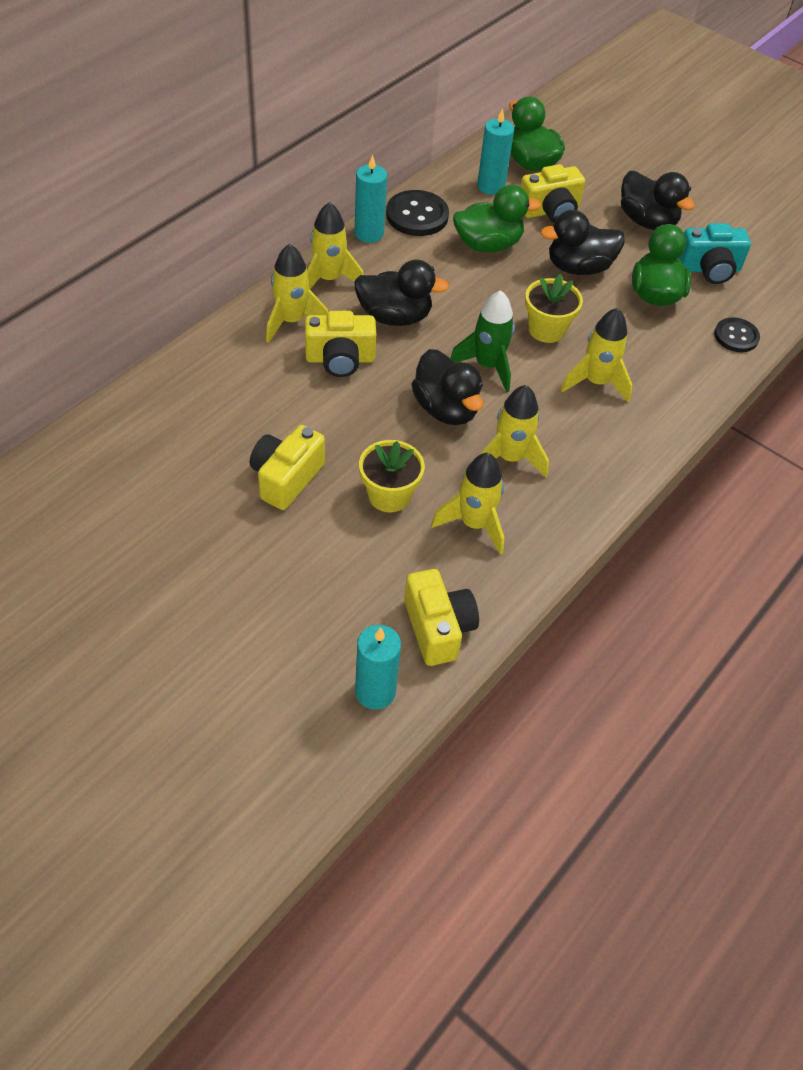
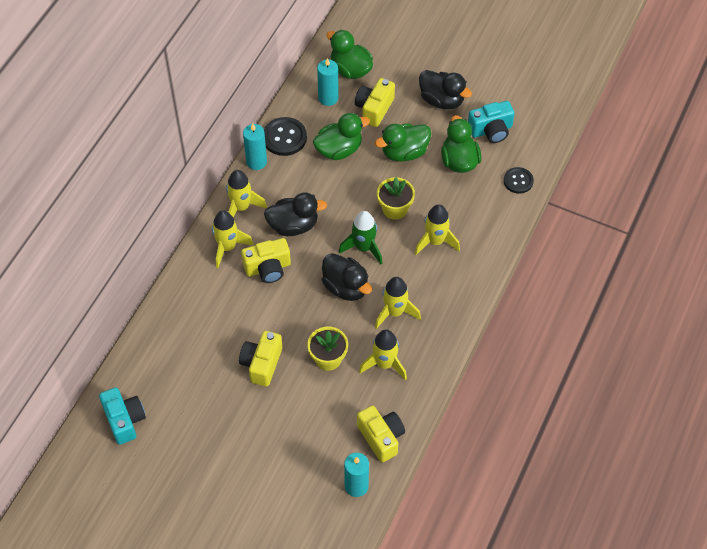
camera: 10 degrees left, 5 degrees up
(50, 503) = (124, 420): none -> turquoise camera
(550, 211) = (374, 109): yellow camera -> yellow camera turned 150 degrees clockwise
(578, 267) = (404, 152): black duck -> green duck

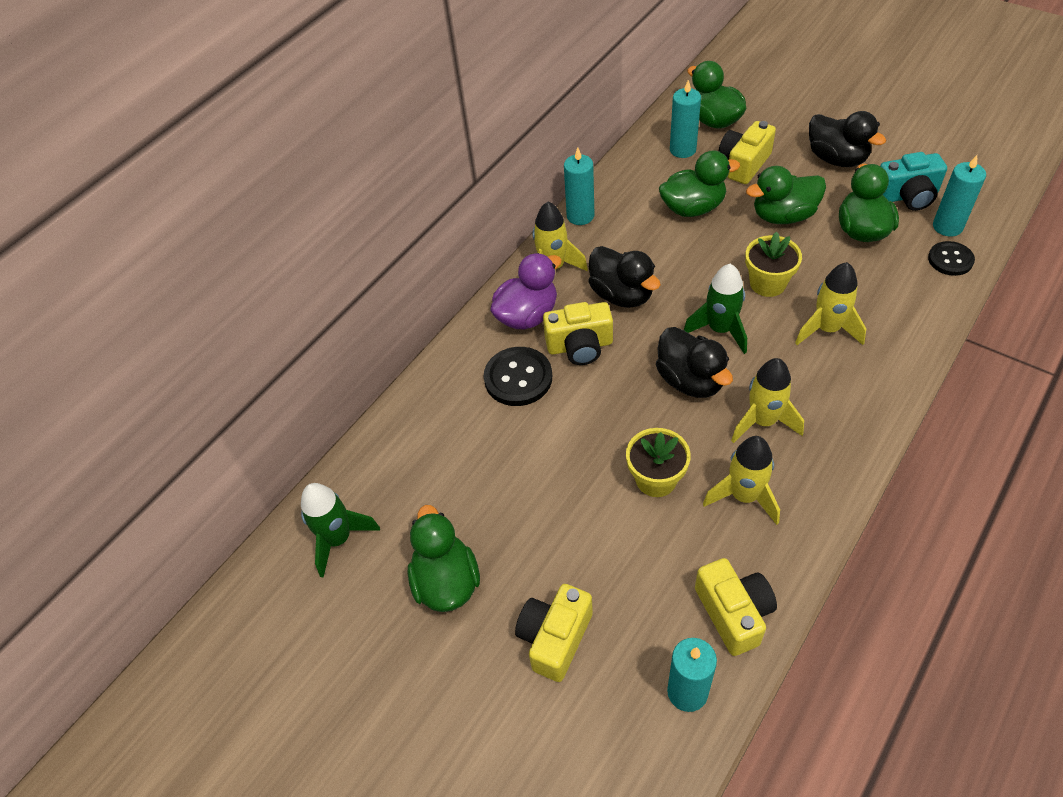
camera: 15 degrees right, 5 degrees down
(124, 420) = (338, 539): turquoise camera -> green rocket
(201, 439) = (446, 581): none -> green duck
(227, 247) = (527, 315): yellow rocket -> purple duck
(262, 364) = (554, 477): yellow camera -> yellow camera (555, 638)
(284, 137) = (621, 190): black button -> black button (518, 378)
(293, 225) = (622, 295): black duck -> black duck turned 45 degrees clockwise
(517, 154) = (947, 226): none -> turquoise candle

